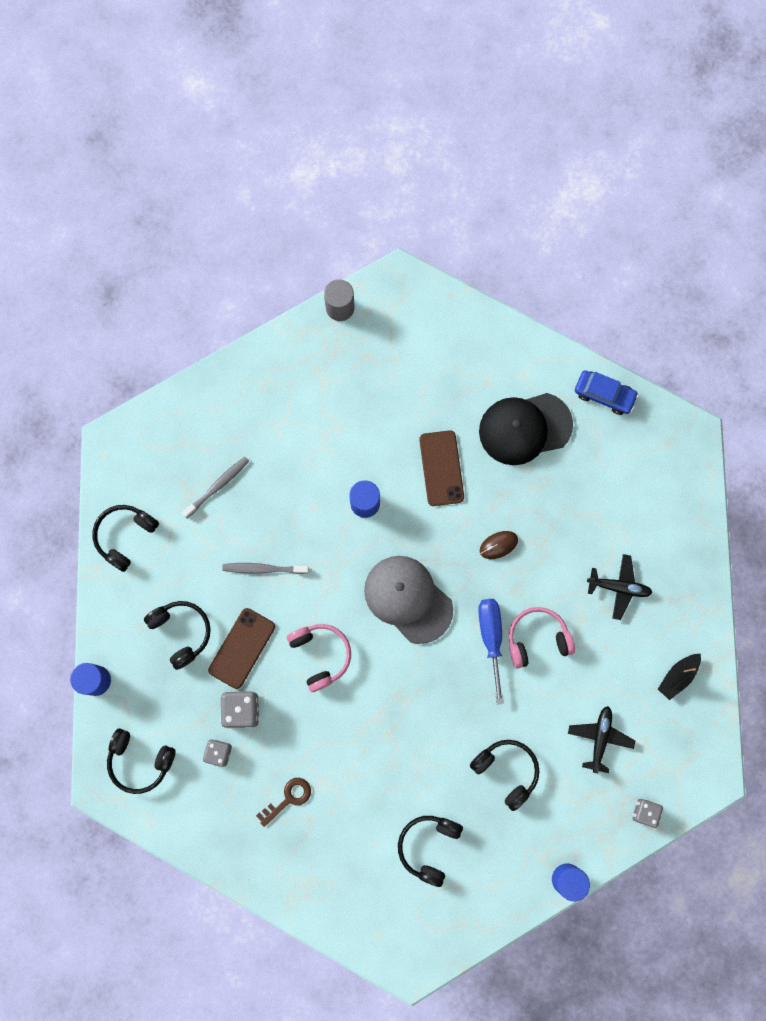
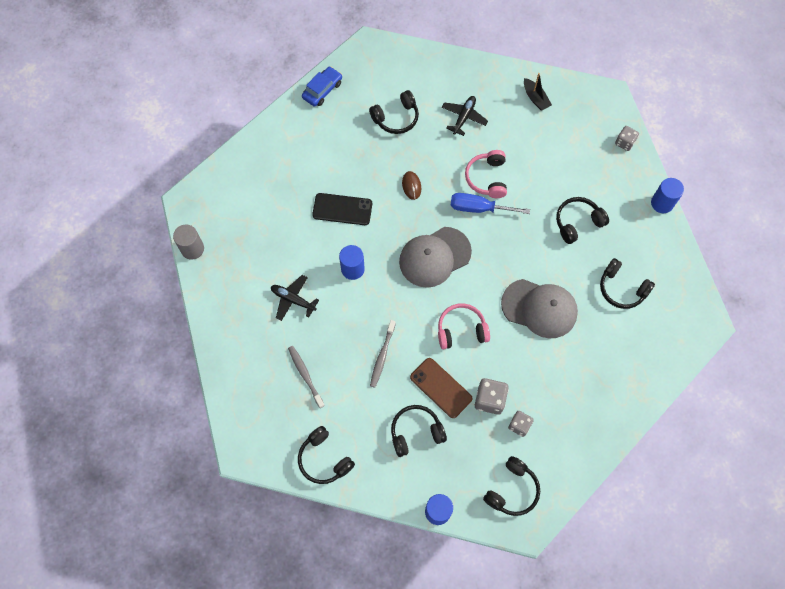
camera: 75 degrees left, 10 degrees down
(288, 798) = (566, 381): brown key -> none
(374, 746) = (539, 308): none -> grey cap
(441, 468) = (342, 209): brown phone -> black phone
(524, 428) = (330, 146): black cap -> none
(591, 500) = (396, 118): none -> black headphones
(600, 738) = (567, 157): black plane -> black plane (293, 299)

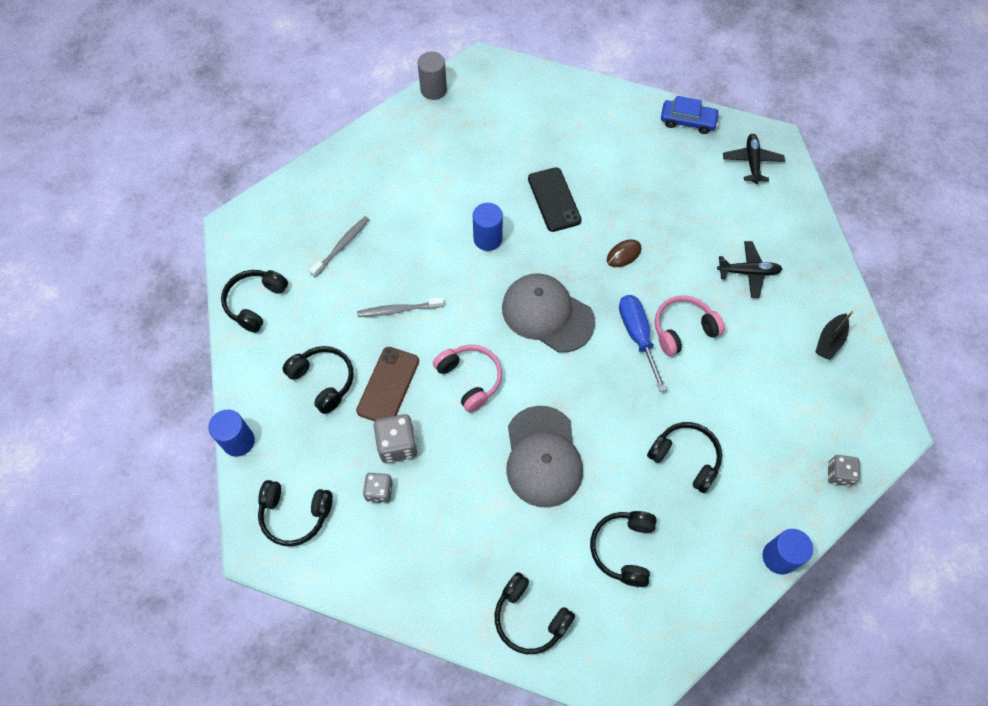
camera: 65 degrees right, 5 degrees down
(293, 299) = (422, 199): black plane -> black plane (752, 162)
(396, 118) = (700, 204): black headphones -> black headphones (530, 618)

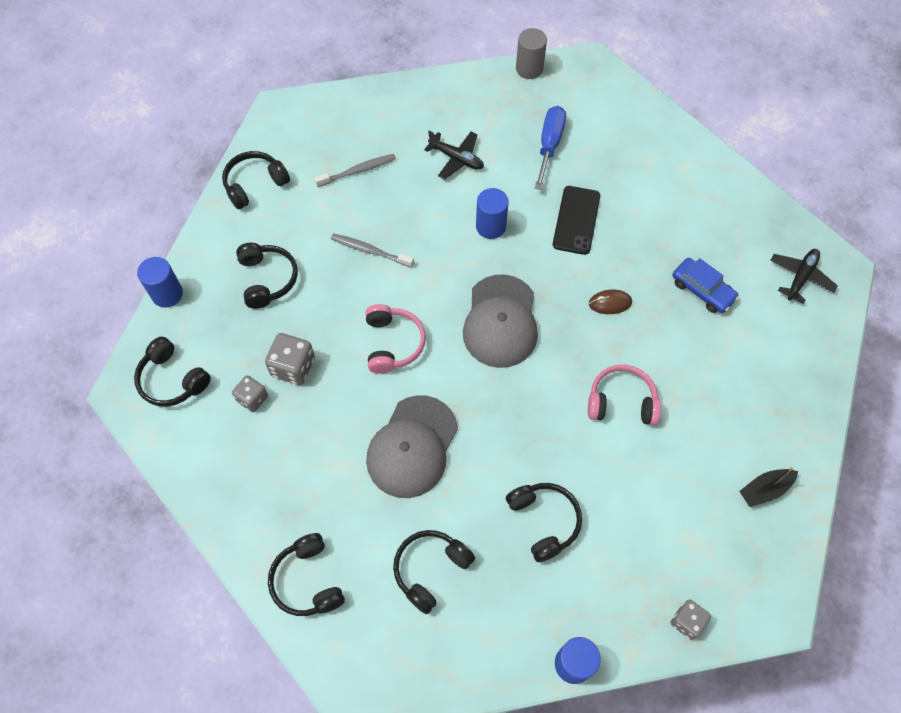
camera: 30 degrees right, 0 degrees up
(388, 385) = (318, 312): brown phone -> none
(547, 314) = (500, 321): grey cap -> grey cap turned 150 degrees counterclockwise
(637, 336) = (573, 385): blue screwdriver -> blue screwdriver (549, 145)
(688, 121) = (759, 207): blue car -> blue car (702, 290)
(748, 272) = (724, 381): black plane -> black plane (456, 158)

